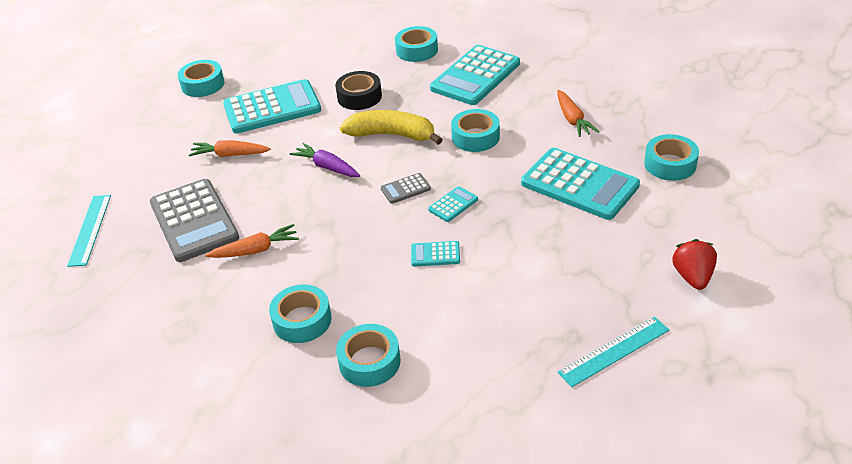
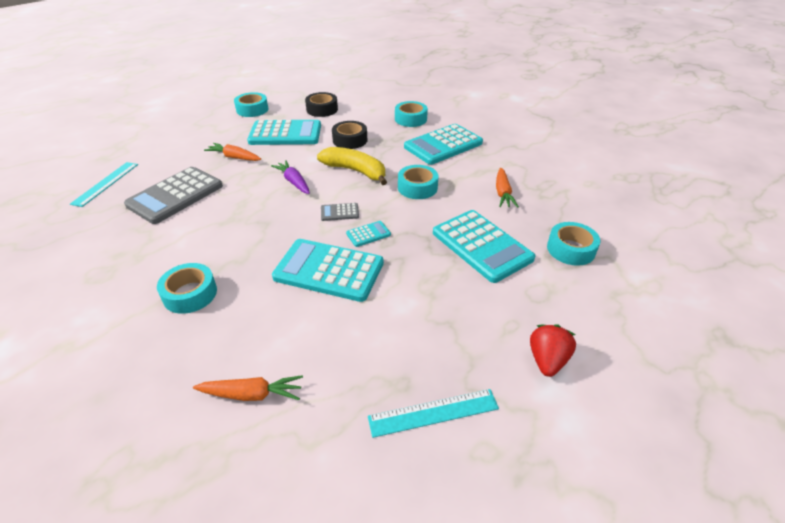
camera: 15 degrees right, 0 degrees up
(194, 221) = (175, 195): grey calculator -> grey calculator turned 45 degrees clockwise
(256, 250) = (199, 228): orange carrot -> orange carrot (252, 394)
(296, 63) = (322, 109): none -> black tape
(369, 362) = (214, 348): turquoise tape -> none
(435, 254) = (329, 270): turquoise calculator -> turquoise calculator, size x2.28

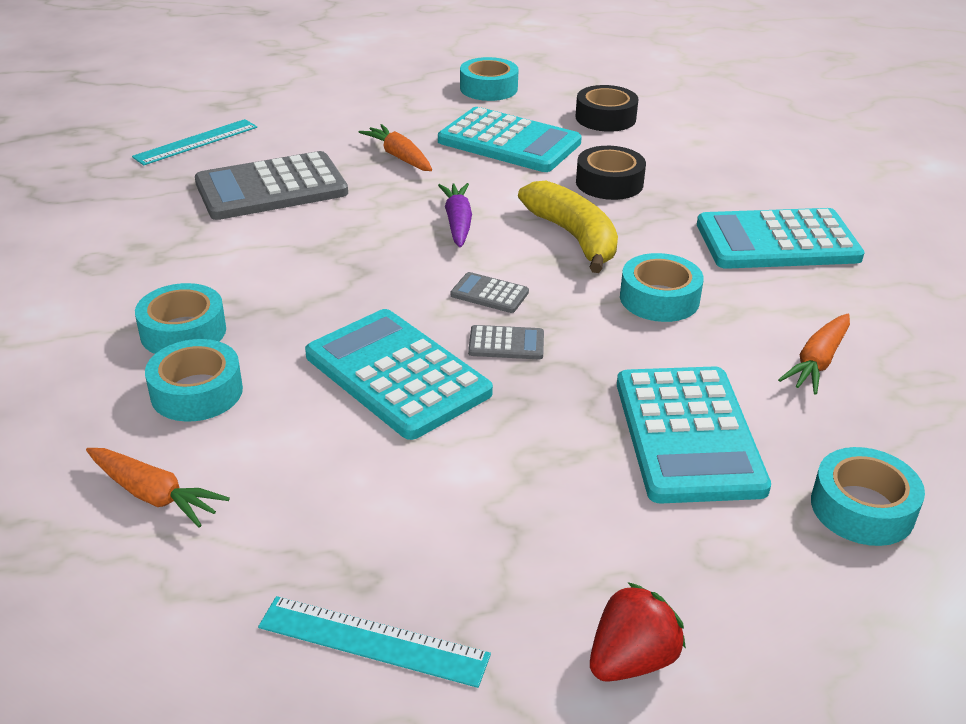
camera: 30 degrees right, 5 degrees down
(368, 234) = (506, 344): turquoise calculator -> grey calculator
(410, 119) = (756, 178): turquoise tape -> turquoise tape (197, 392)

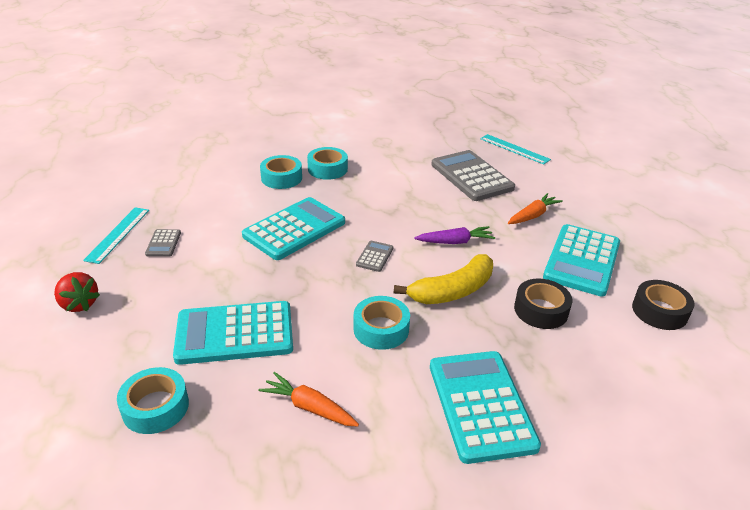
camera: 85 degrees right, 0 degrees up
(154, 495) = (214, 177): orange carrot -> none
(488, 88) = (670, 248): turquoise tape -> none
(506, 344) = (323, 264): grey calculator -> grey calculator (163, 243)

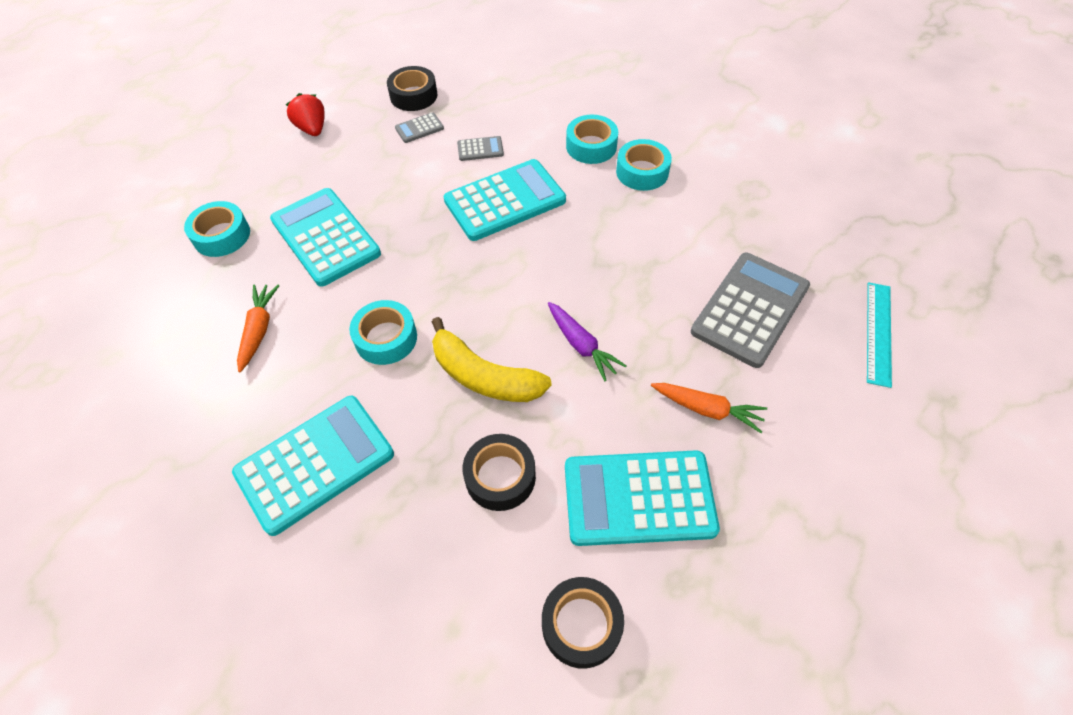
camera: 65 degrees right, 20 degrees up
(79, 304) = (312, 129): red strawberry -> red strawberry turned 135 degrees clockwise
(118, 234) = (413, 95): turquoise ruler -> black tape
(294, 229) = (505, 201): turquoise calculator -> turquoise calculator turned 45 degrees counterclockwise
(374, 256) = (501, 284): grey calculator -> grey calculator (480, 149)

